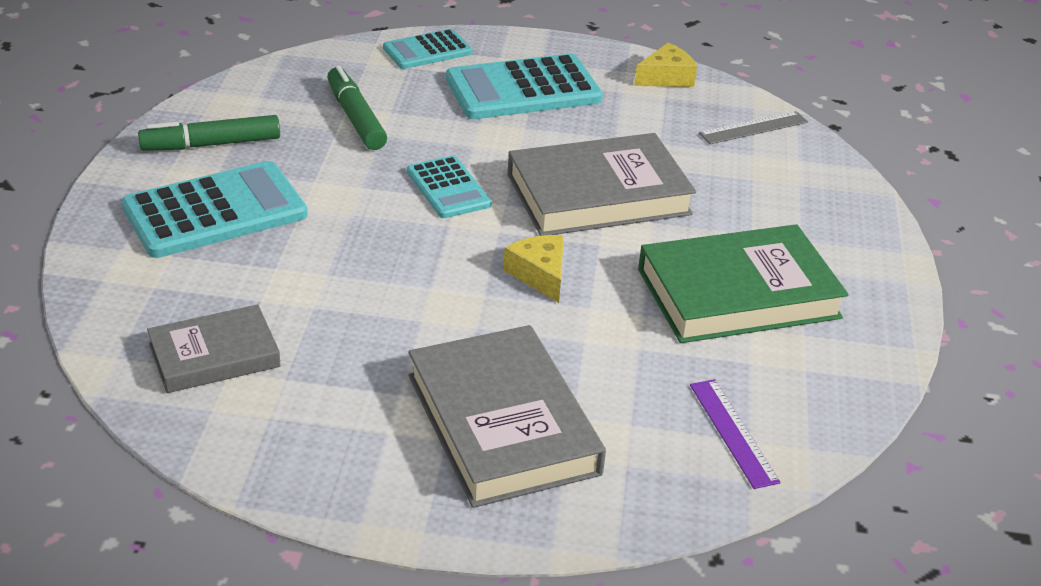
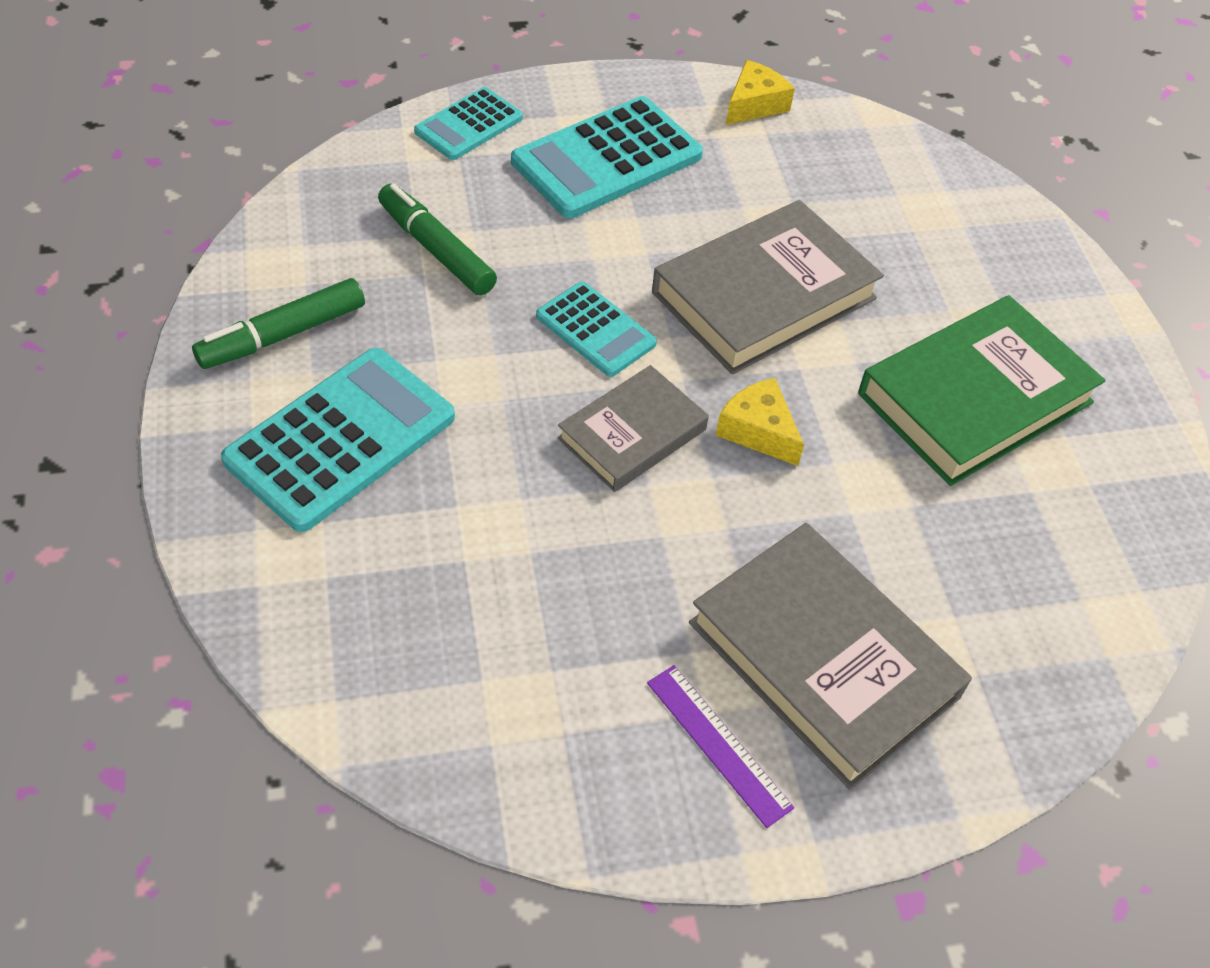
camera: 20 degrees left, 15 degrees up
(214, 355) = (452, 661): grey book -> grey book (632, 434)
(733, 432) = (1061, 594): purple ruler -> purple ruler (718, 744)
(753, 128) = (879, 156): grey ruler -> none

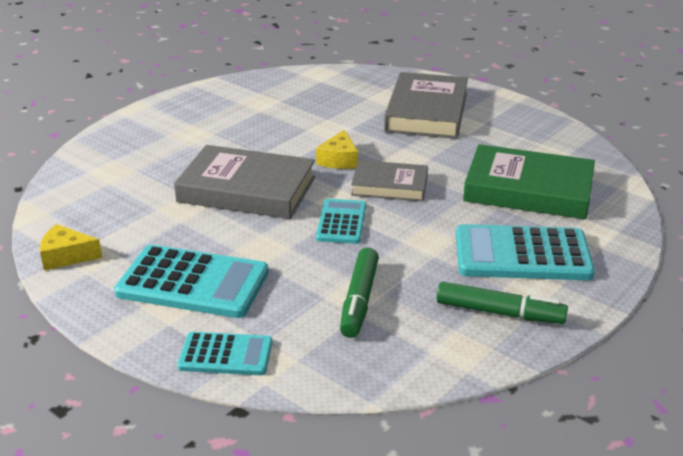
camera: 125 degrees left, 20 degrees down
(718, 744) = (491, 117): purple ruler -> none
(975, 398) = (243, 124): green book -> green book (528, 189)

